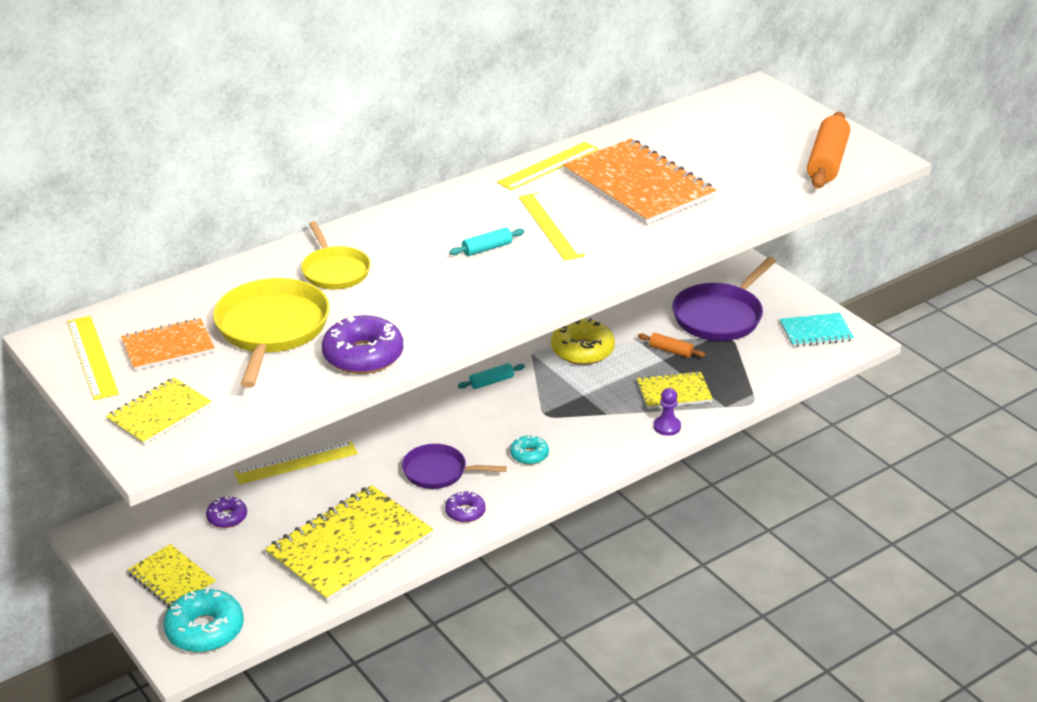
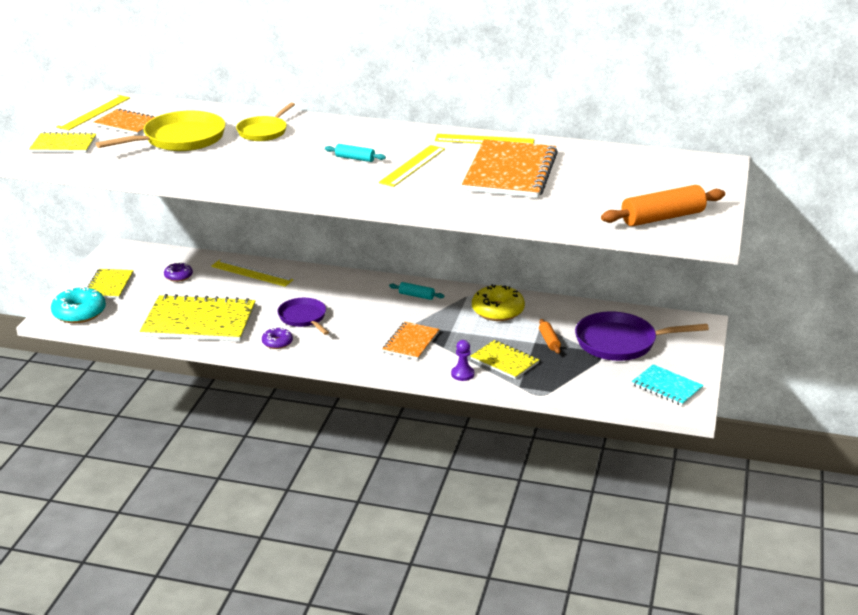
camera: 50 degrees right, 5 degrees down
(363, 355) = (187, 169): purple donut -> none
(529, 455) = (362, 339): turquoise donut -> none
(573, 428) = (411, 342): none -> orange notebook

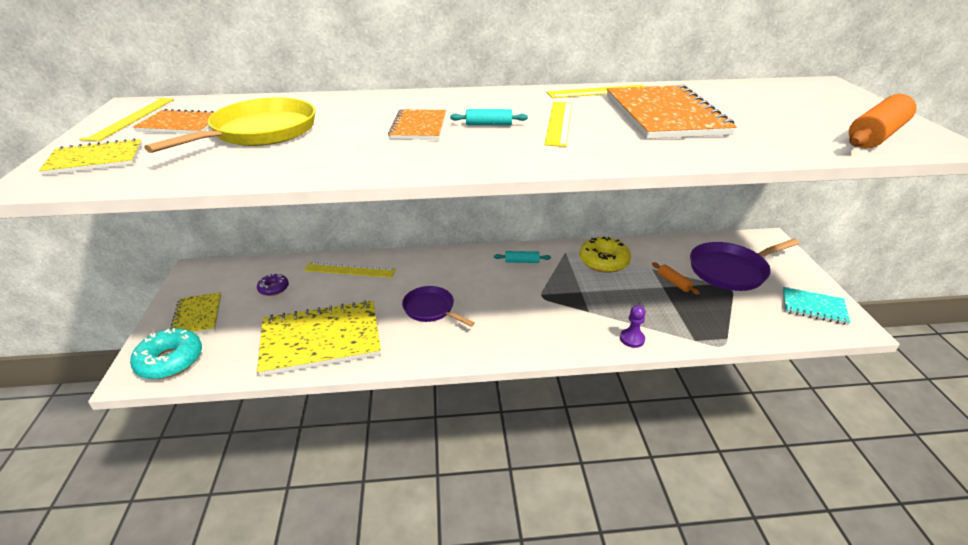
camera: 20 degrees left, 5 degrees up
(264, 131) = (359, 112): yellow pan -> none
(277, 342) = (421, 346): purple donut -> none
(411, 342) = (555, 313): orange notebook -> orange notebook (418, 126)
(504, 361) = (656, 314): yellow notebook -> none

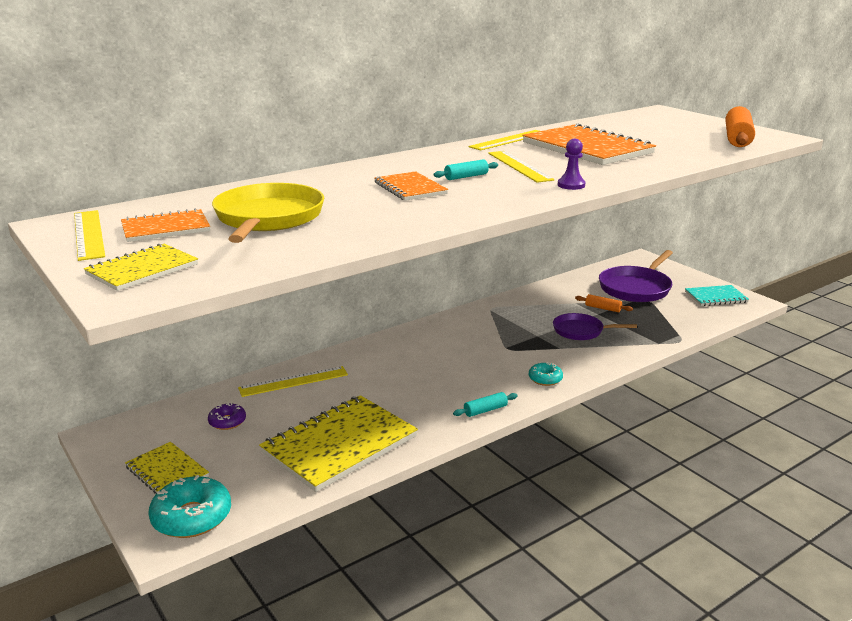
camera: 30 degrees left, 10 degrees down
(431, 309) = (419, 388): purple pan -> purple pan (581, 331)
(522, 261) = (459, 327): turquoise rolling pin -> turquoise rolling pin (485, 410)
(543, 339) = (545, 379): none -> turquoise donut
(603, 261) = (531, 308): yellow donut -> none
(632, 339) = (613, 356): purple pawn -> purple pawn (571, 185)

